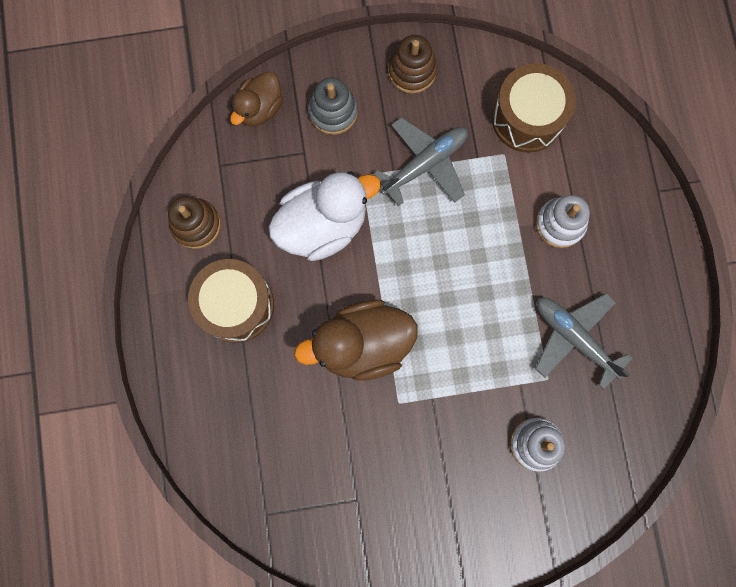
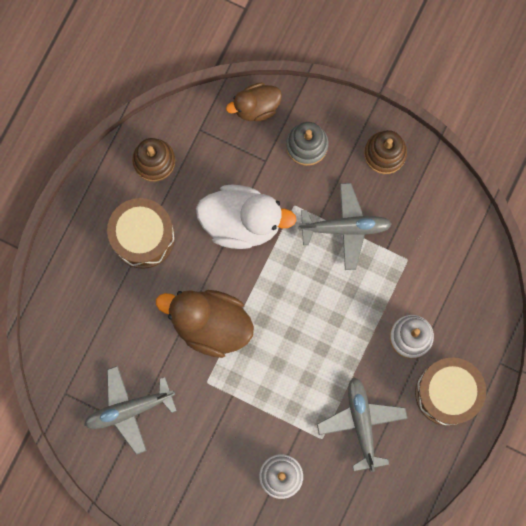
camera: 35 degrees right, 0 degrees up
(341, 485) = (129, 410): none -> grey plane
(527, 118) = (443, 244): brown drum -> brown drum (447, 393)

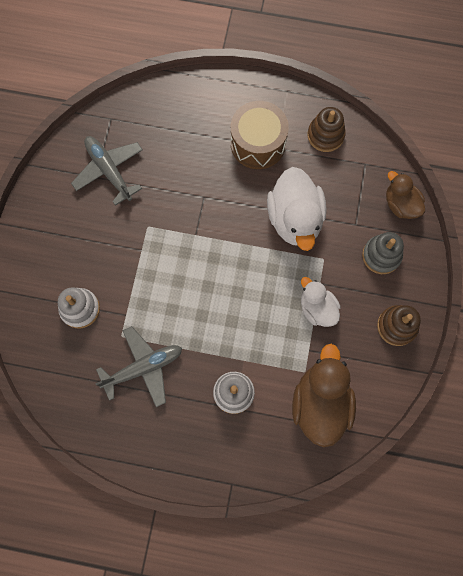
camera: 75 degrees right, 5 degrees down
(210, 325) = (198, 216): brown duck -> brown duck (320, 403)
(345, 228) = (317, 308): grey plane -> white duck
(447, 393) = (190, 440): brown drum -> none

